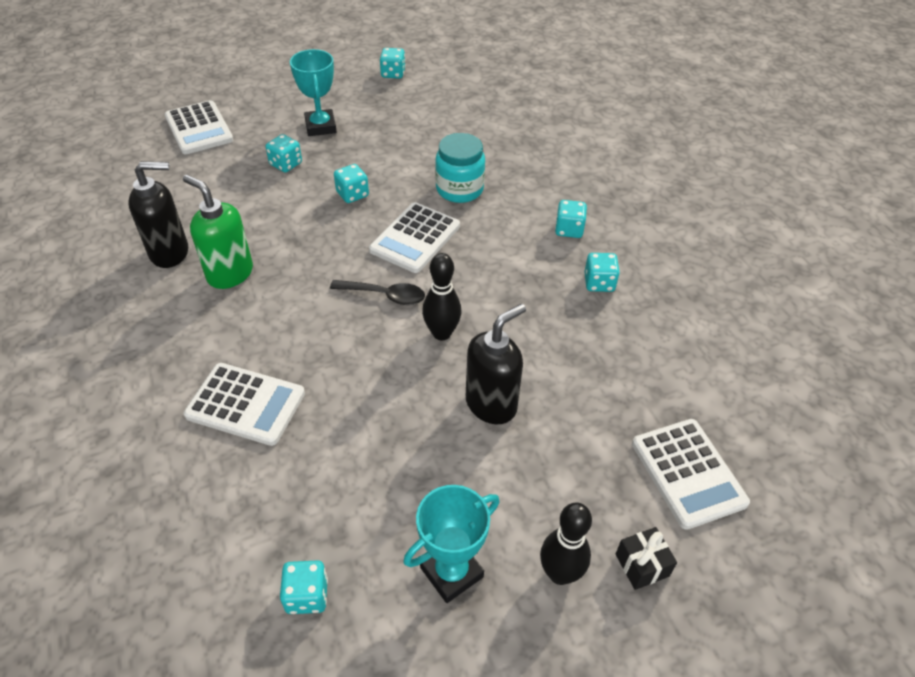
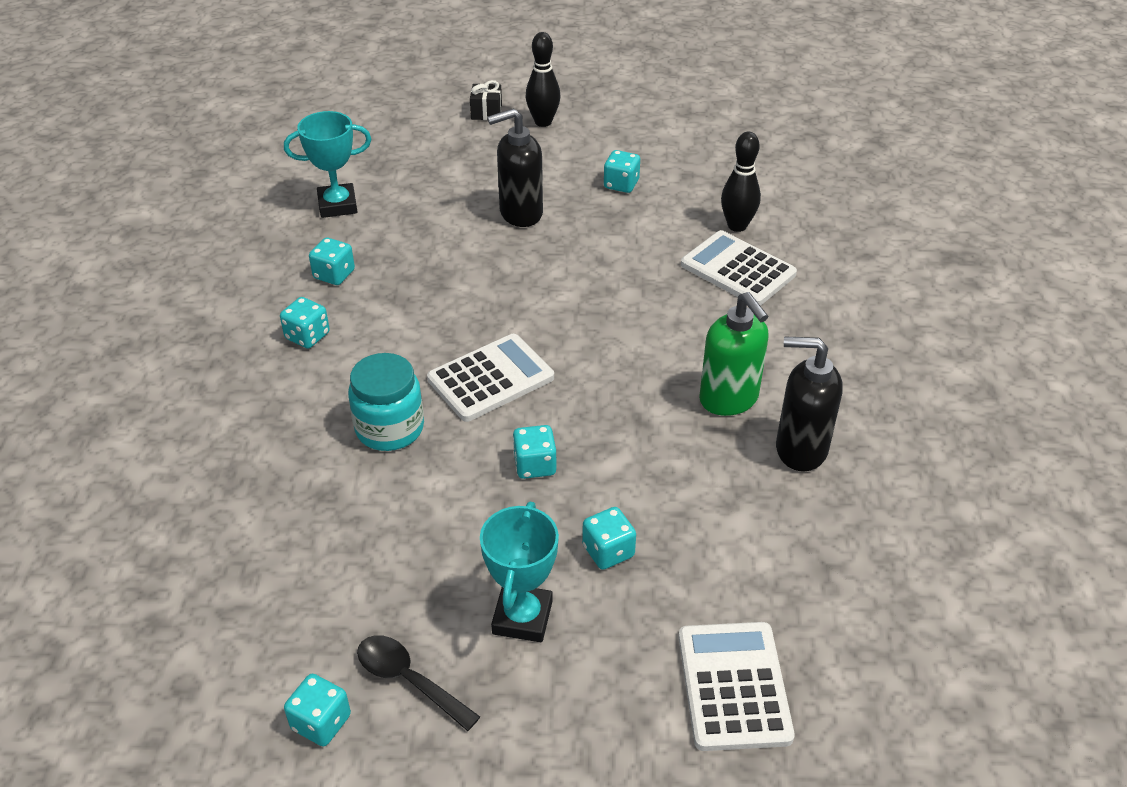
camera: 155 degrees left, 5 degrees down
(307, 595) = (719, 154): turquoise dice -> turquoise dice (621, 184)
(385, 295) = (562, 325): black spoon -> black spoon (409, 680)
(441, 333) = (526, 275): black bowling pin -> black bowling pin (737, 226)
(451, 572) = (615, 139): turquoise trophy -> turquoise trophy (337, 205)
(688, 473) = (407, 139): white calculator -> none

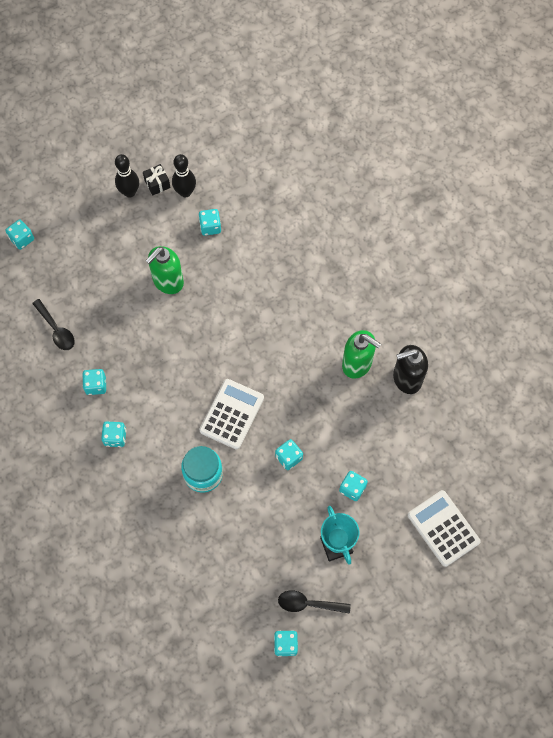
camera: 30 degrees left, 25 degrees up
(337, 205) = (56, 330): turquoise trophy -> black spoon
(376, 117) = (22, 239): none -> turquoise dice
(486, 112) = (88, 200): black gift -> black gift (157, 184)
(520, 213) = (168, 281): black soap dispenser -> green soap dispenser
(737, 226) = (294, 230): black bowling pin -> black bowling pin (185, 192)
(738, 269) = (313, 266): white calculator -> none

